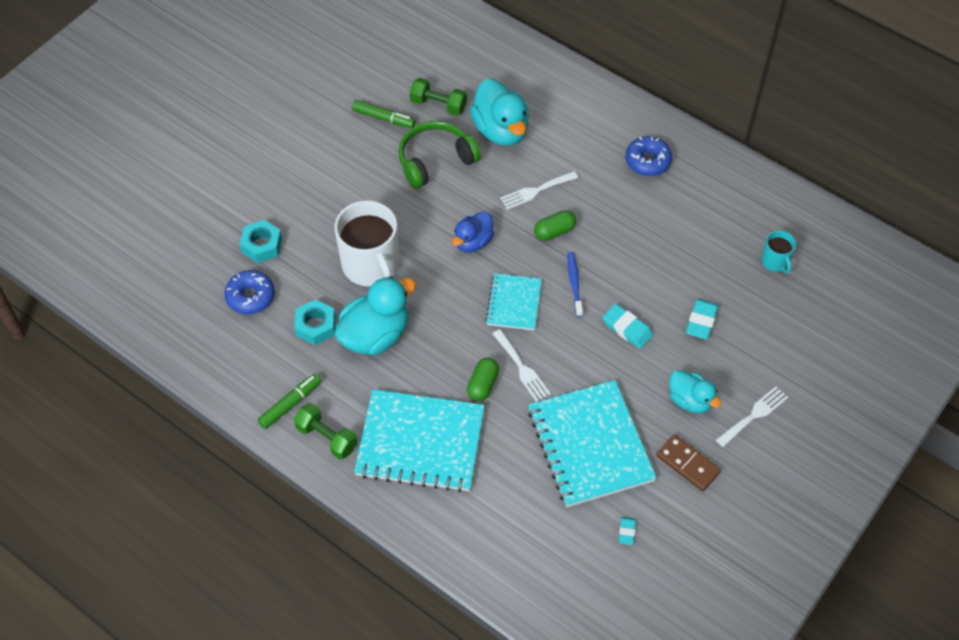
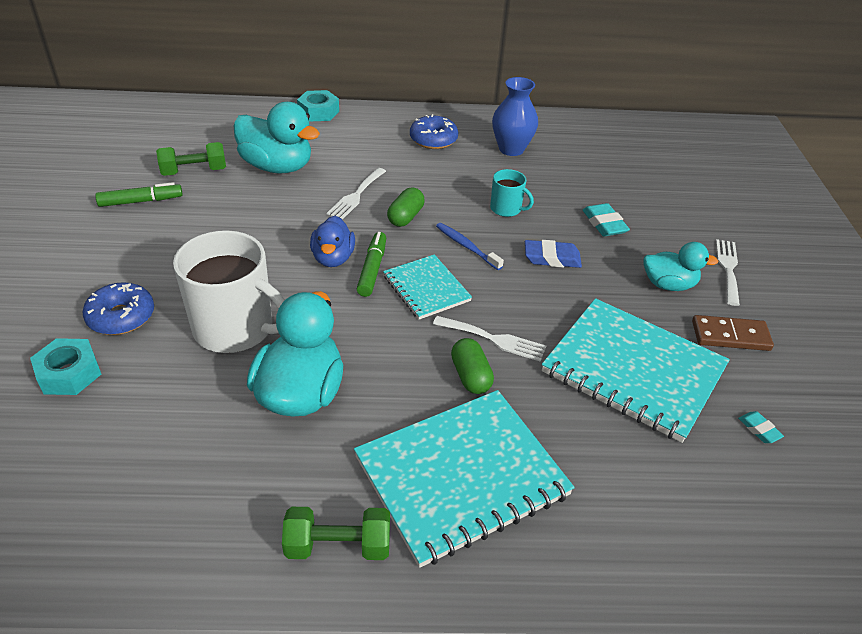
camera: 40 degrees left, 15 degrees down
(250, 297) = (93, 437): blue donut -> blue donut (121, 317)
(290, 404) = (251, 534): green marker -> green marker (372, 269)
(315, 326) = (214, 423): turquoise nut -> turquoise nut (318, 112)
(435, 160) = (230, 212): green headphones -> none
(627, 328) = (552, 258): turquoise eraser -> blue eraser
(704, 205) = (511, 149): none -> blue vase
(775, 261) = (607, 161): turquoise mug -> turquoise mug (506, 209)

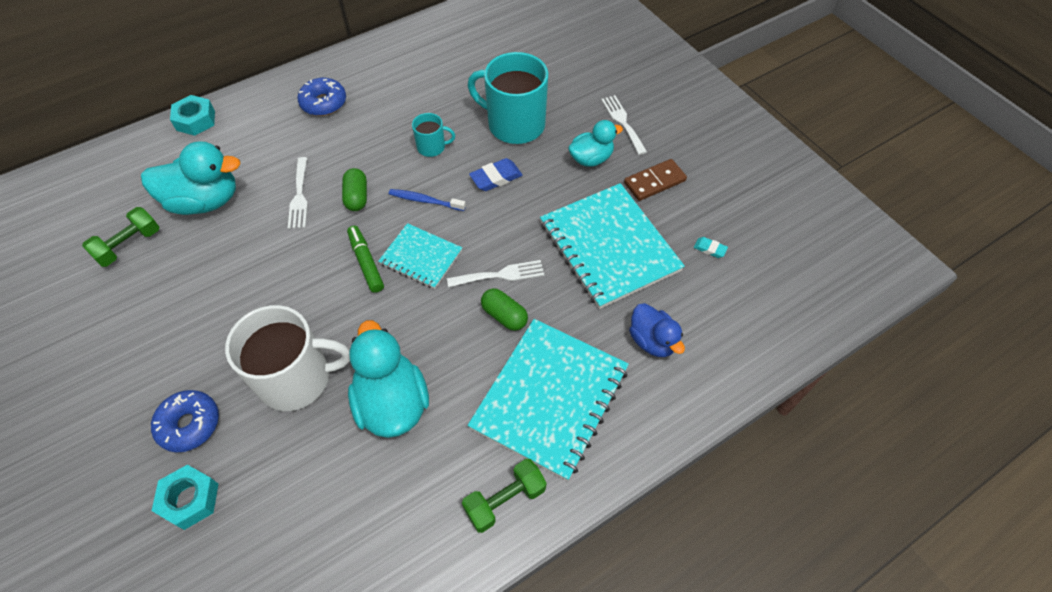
camera: 30 degrees left, 15 degrees up
(141, 201) = (104, 303): green marker -> none
(333, 258) = (326, 269): blue duck -> blue duck (652, 341)
(511, 149) = (396, 82): blue vase -> none
(604, 224) = (514, 124): turquoise eraser -> turquoise mug
(633, 370) = (609, 247): turquoise notebook -> turquoise notebook turned 60 degrees clockwise

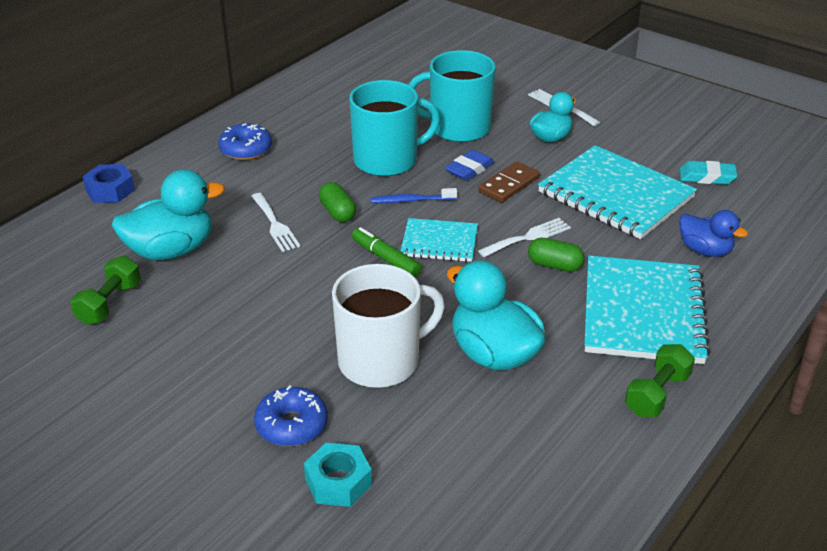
camera: 20 degrees left, 20 degrees down
(195, 120) = (110, 190): turquoise nut -> blue nut
(432, 147) = (387, 160): turquoise mug -> turquoise mug, size x2.06
(654, 182) = (622, 142): brown domino -> brown domino (509, 185)
(709, 249) = (707, 177): turquoise eraser -> turquoise eraser, size x1.73

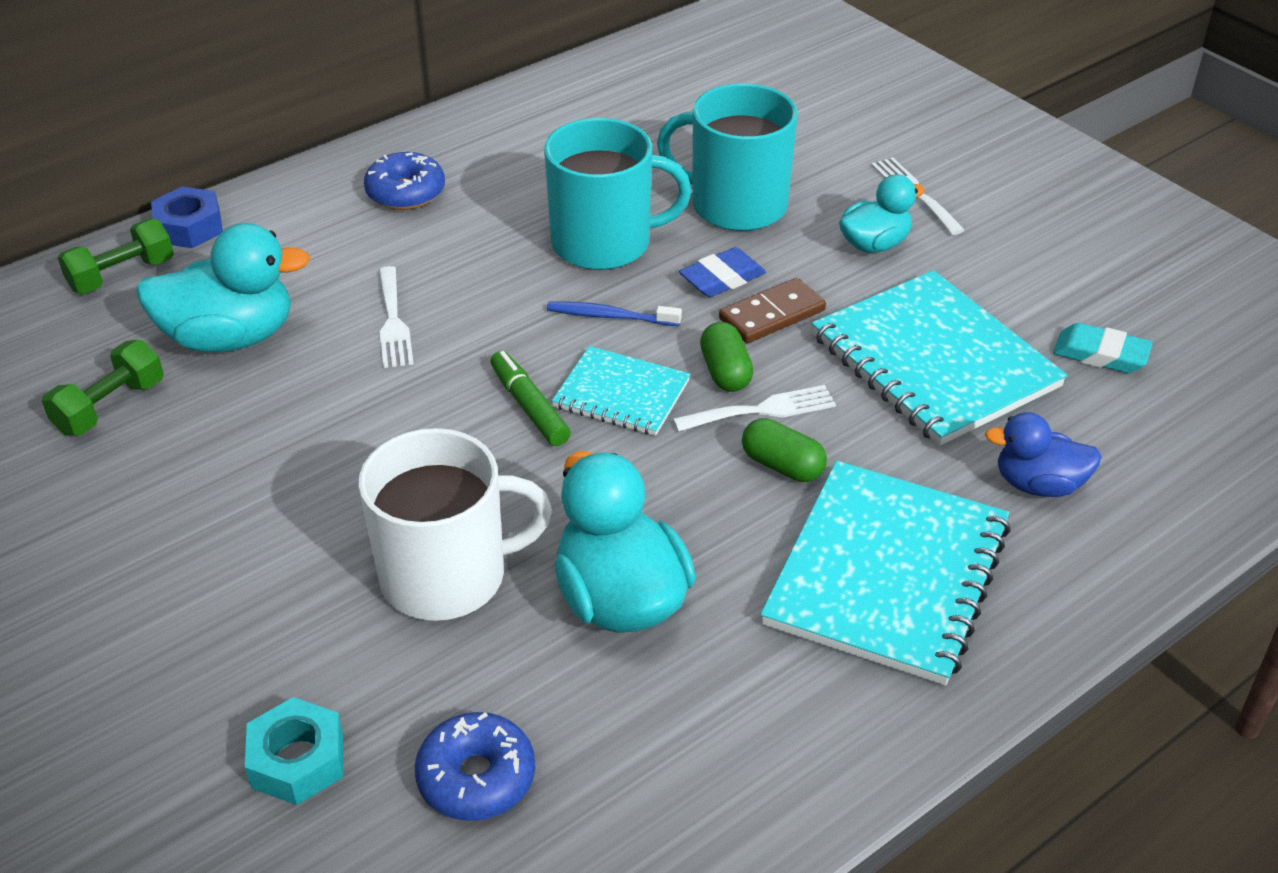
camera: 15 degrees right, 5 degrees up
(291, 425) = (273, 653): blue donut -> blue donut (476, 777)
(337, 212) = (492, 317): green capsule -> green capsule (725, 372)
(657, 394) = (846, 721): green dumbbell -> green dumbbell (122, 275)
(705, 250) = (1038, 484): blue duck -> blue duck turned 135 degrees clockwise

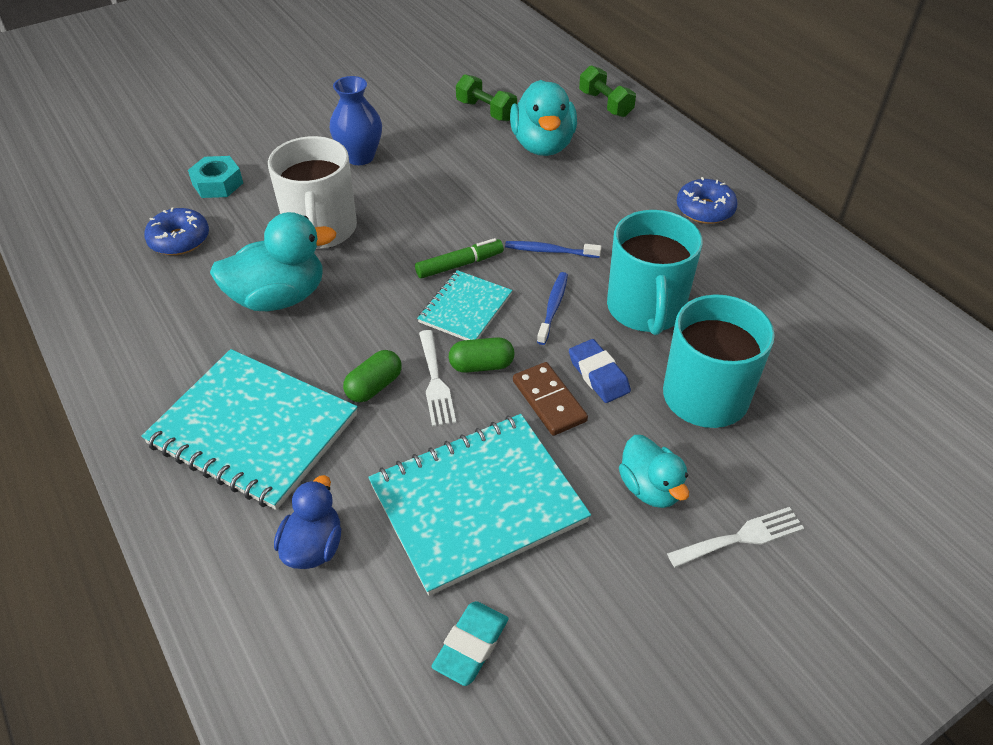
camera: 95 degrees right, 5 degrees up
(189, 227) = (656, 123): blue nut -> none
(231, 557) = (360, 157): none -> blue vase
(393, 322) = (553, 206): white fork -> none
(495, 322) = (549, 251): none -> blue toothbrush

